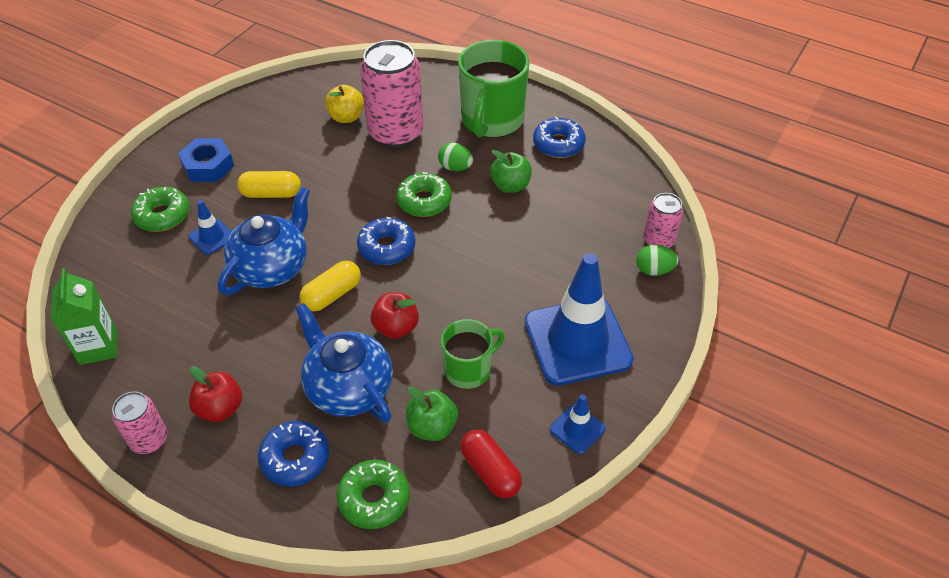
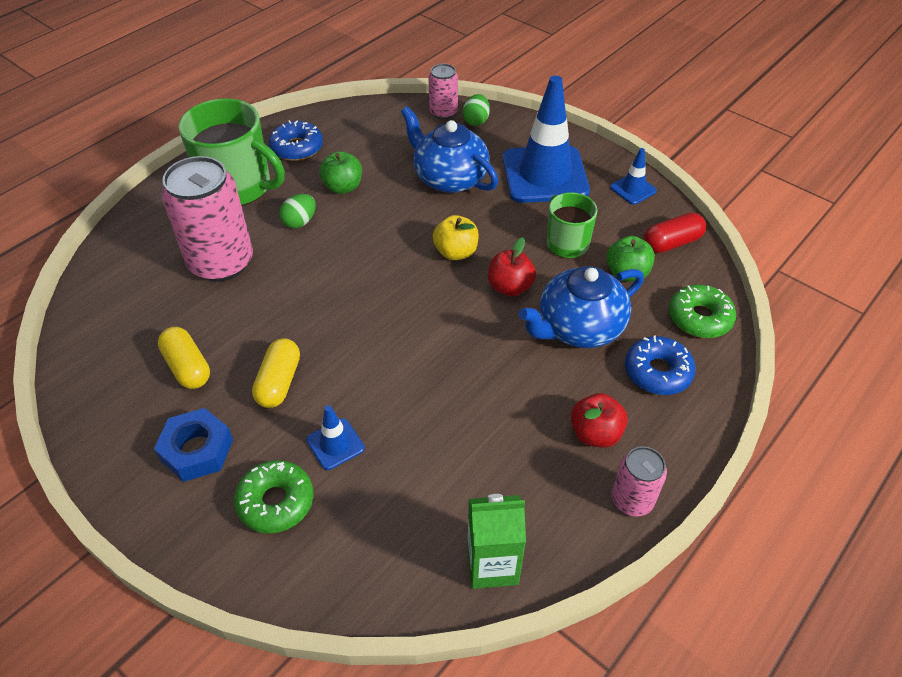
camera: 80 degrees left, 0 degrees up
(272, 267) = (403, 384): blue teapot -> blue teapot (449, 178)
(332, 295) = (456, 333): yellow capsule -> yellow capsule (187, 367)
(346, 117) = (170, 304): yellow apple -> yellow apple (456, 252)
(387, 247) = (400, 285): blue donut -> none
(424, 201) = (342, 250): green donut -> none

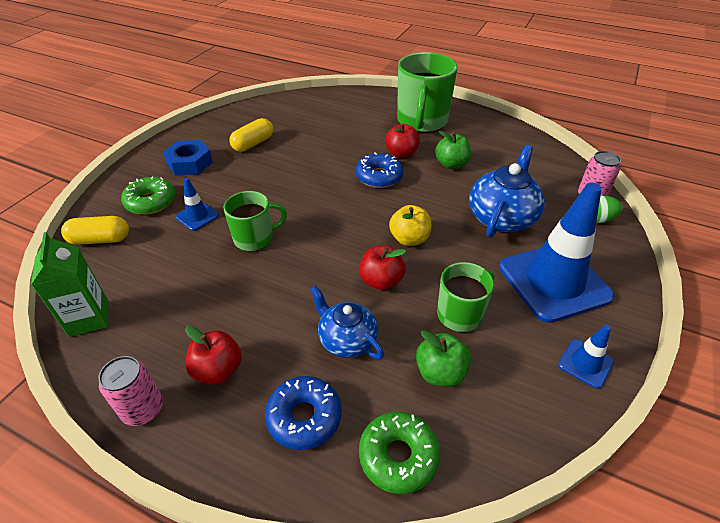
camera: 75 degrees right, 5 degrees down
(221, 262) = (346, 133): pink can -> none
(279, 382) = (247, 180): yellow capsule -> yellow capsule (100, 240)
(297, 148) = (480, 134): blue donut -> blue donut (379, 177)
(300, 222) = (401, 154): green egg -> red apple
(404, 385) = (255, 238): none -> green mug
(579, 328) = (347, 340): blue teapot -> blue teapot, size x0.66
(672, 243) = (513, 414): red capsule -> none

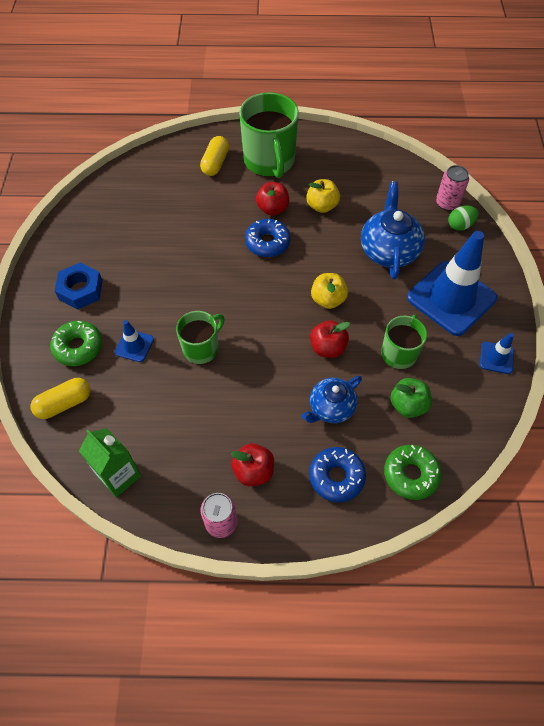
camera: 25 degrees left, 15 degrees up
(253, 144) = (126, 244): yellow capsule -> yellow capsule (215, 163)
(347, 340) = (331, 408): blue teapot -> blue teapot turned 60 degrees counterclockwise
(451, 164) = (322, 206): green apple -> yellow apple

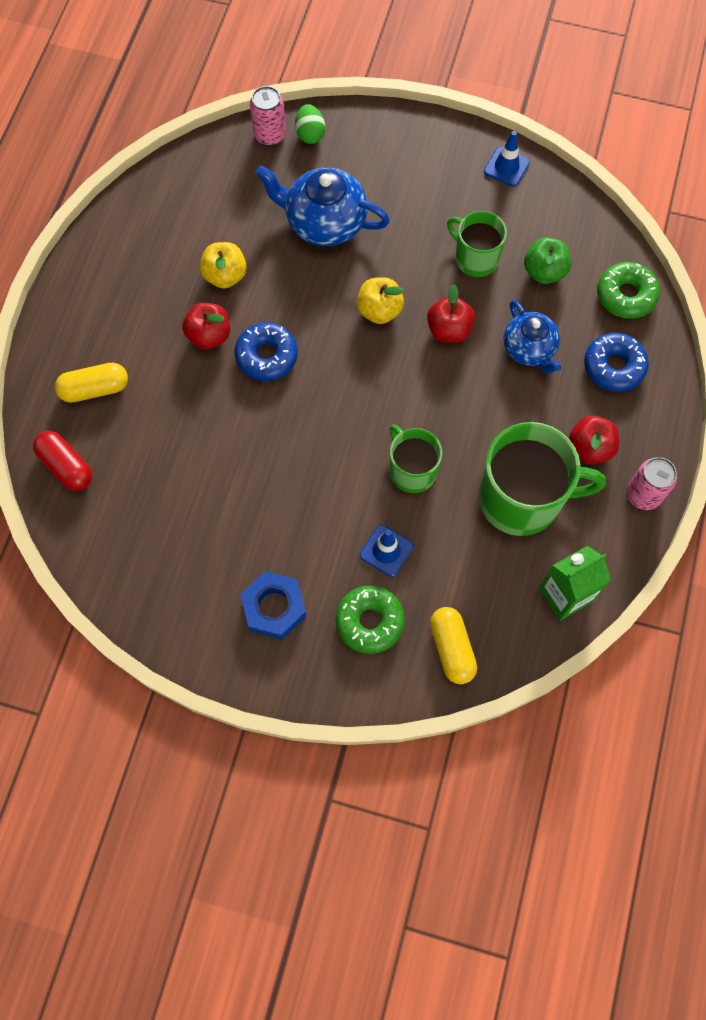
camera: 75 degrees left, 10 degrees up
(159, 164) = (66, 466): none -> red capsule
(215, 163) = (95, 389): yellow capsule -> yellow capsule turned 45 degrees counterclockwise
(269, 161) = (118, 318): green mug -> green mug (522, 499)
(451, 298) = (415, 181): blue traffic cone -> none

